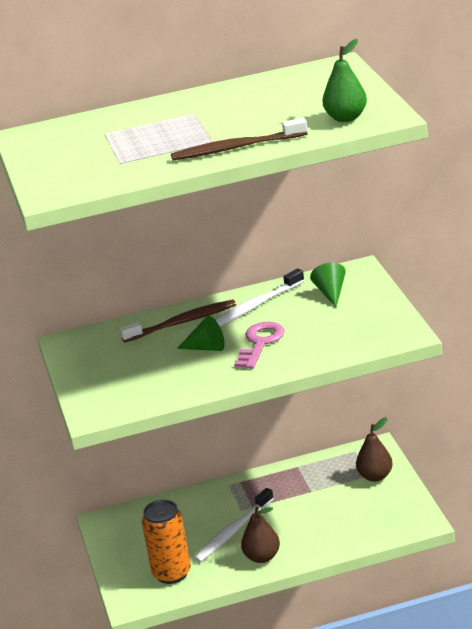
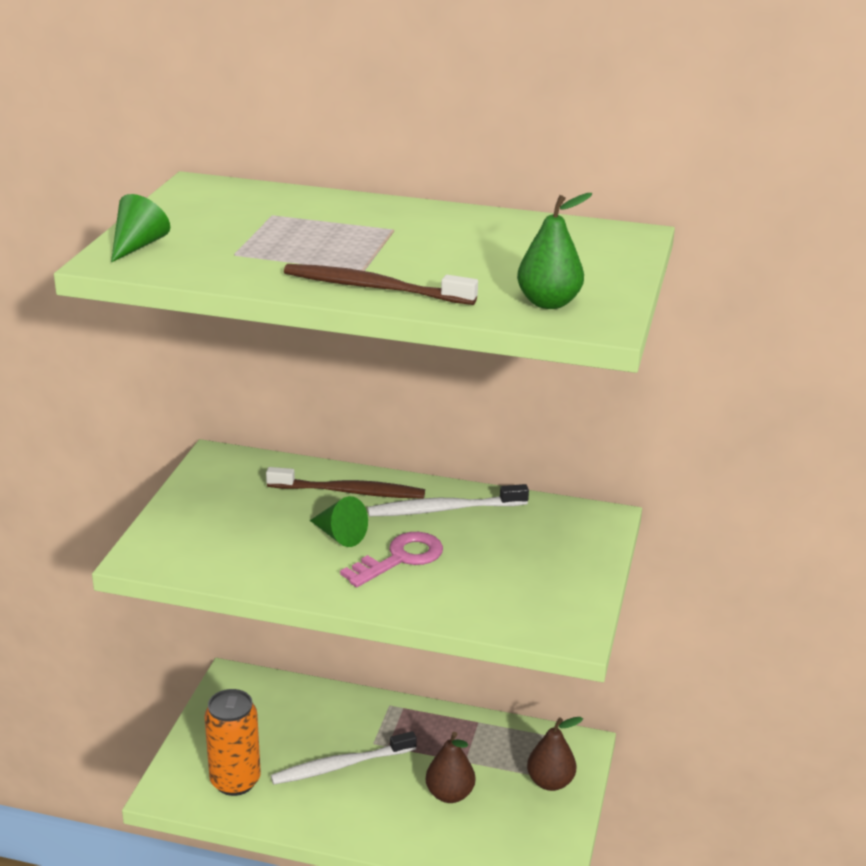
camera: 25 degrees right, 0 degrees up
(262, 557) = (341, 816): brown pear -> brown pear (449, 794)
(331, 293) = (543, 533): green cone -> green cone (138, 245)

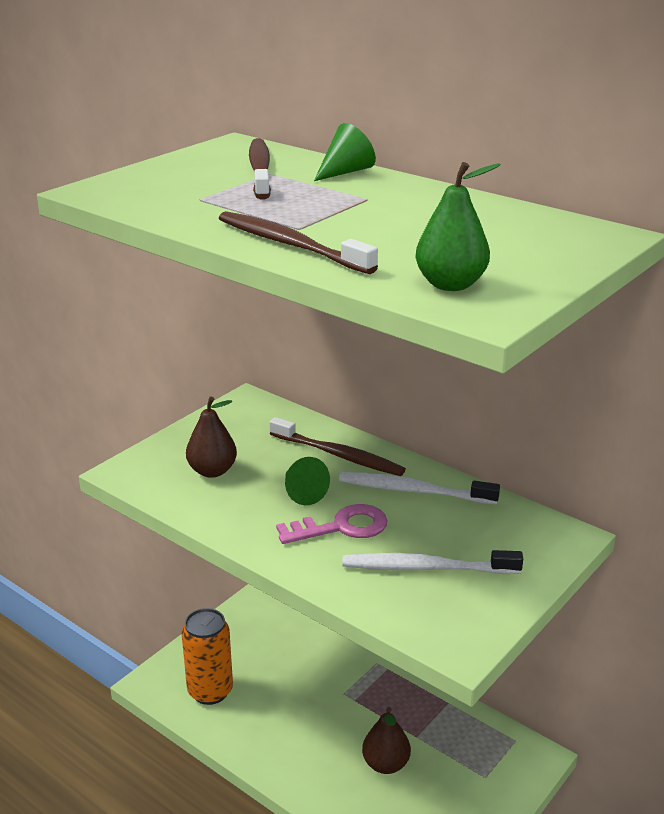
camera: 25 degrees right, 0 degrees up
(138, 245) = (127, 182): green cone -> green cone (345, 172)
(258, 213) = (260, 170): none -> brown toothbrush
(341, 765) = (305, 705): white toothbrush -> white toothbrush (427, 568)
(550, 782) = (486, 783): brown pear -> brown pear (212, 471)

